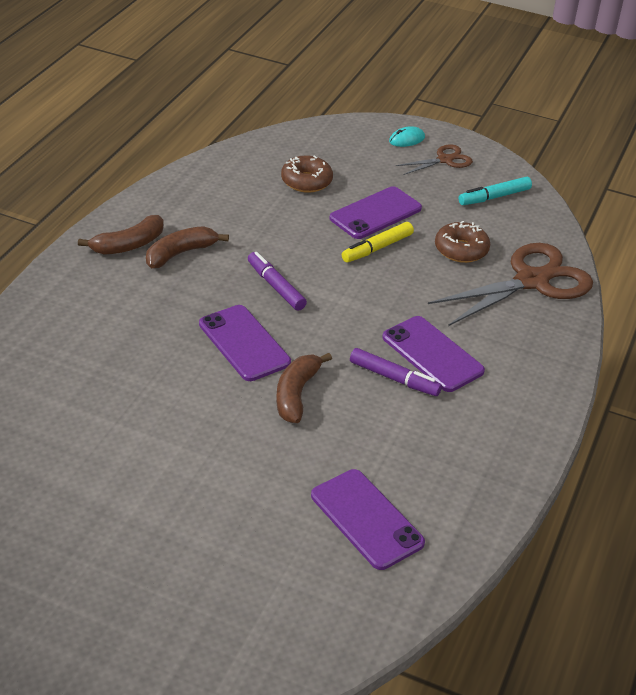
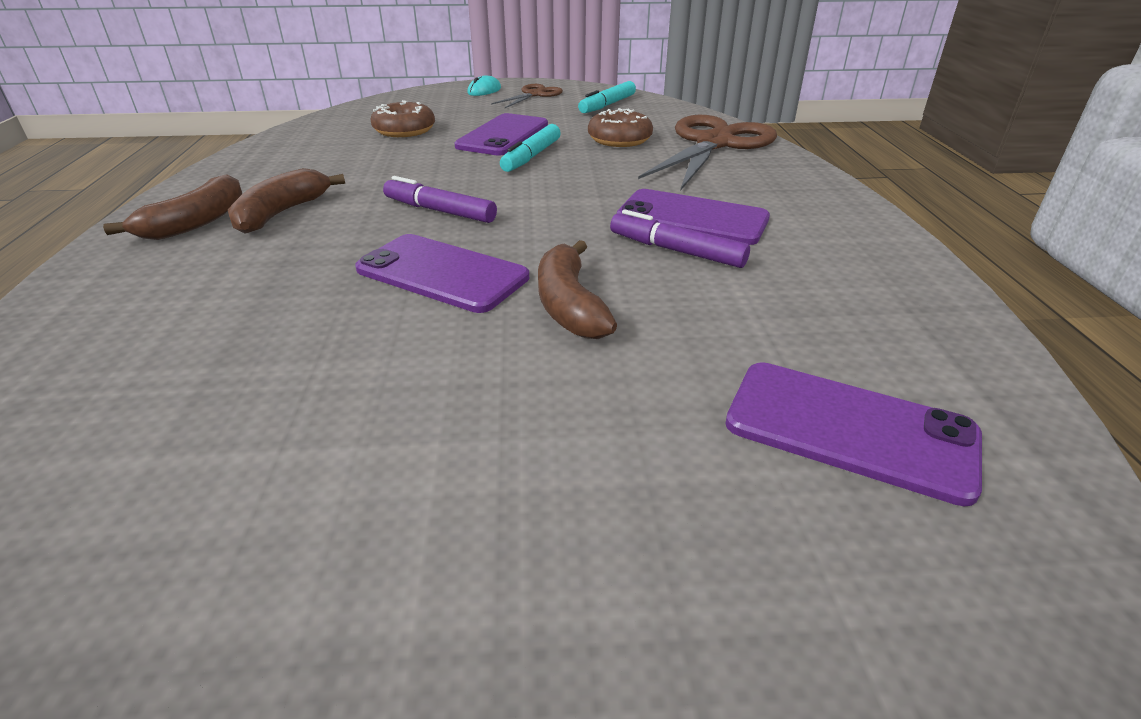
camera: 25 degrees left, 5 degrees down
(377, 248) = (532, 156): yellow marker -> turquoise marker
(394, 378) = (676, 251): purple marker -> purple marker turned 150 degrees counterclockwise

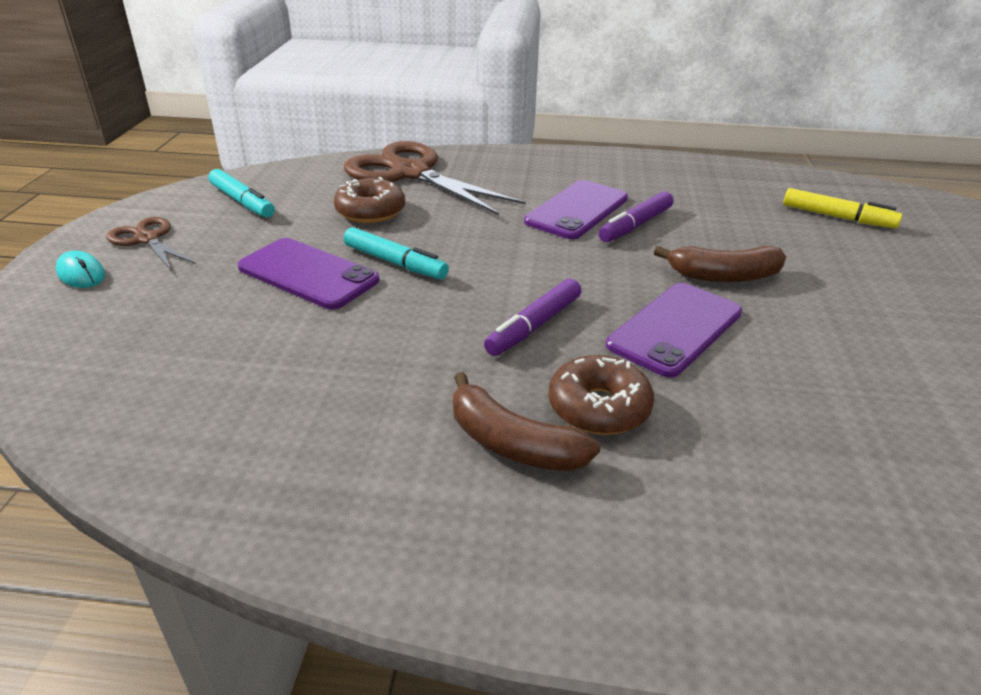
camera: 80 degrees left, 0 degrees up
(196, 222) = (527, 526): brown banana -> none
(404, 130) = (227, 347): brown donut -> brown donut (598, 407)
(849, 429) = (837, 217): purple phone -> yellow marker

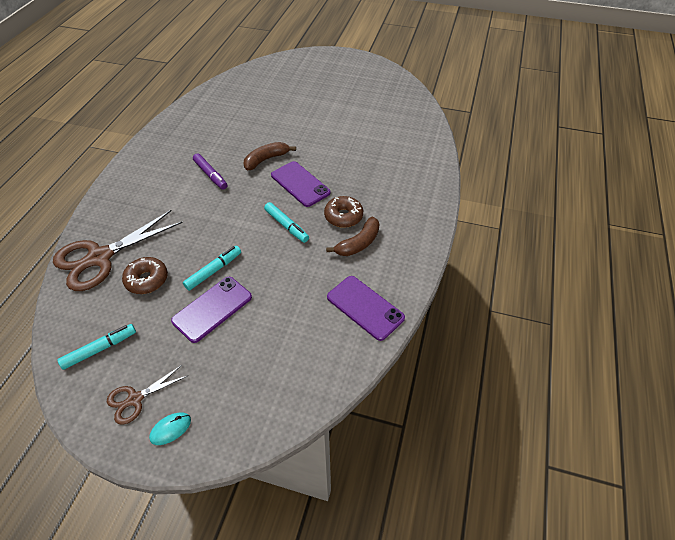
camera: 80 degrees left, 15 degrees up
(534, 326) = (286, 225): purple marker -> turquoise marker
(577, 210) = (185, 192): purple phone -> purple phone (365, 307)
(724, 276) = (266, 159): brown banana -> brown banana turned 135 degrees counterclockwise
(837, 217) = (229, 111): yellow marker -> none

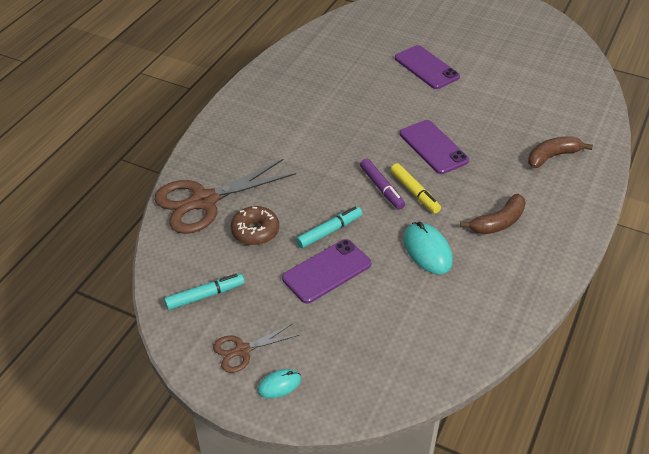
camera: 10 degrees right, 5 degrees down
(210, 175) = (328, 125): purple marker -> purple marker (381, 188)
(266, 159) = (394, 114): brown banana -> brown banana (552, 156)
(286, 225) = (414, 192): turquoise marker -> yellow marker
(300, 277) = (427, 250): none -> turquoise mouse
(343, 216) = (482, 190): brown donut -> none
(365, 307) = (500, 293): purple phone -> purple phone (426, 67)

